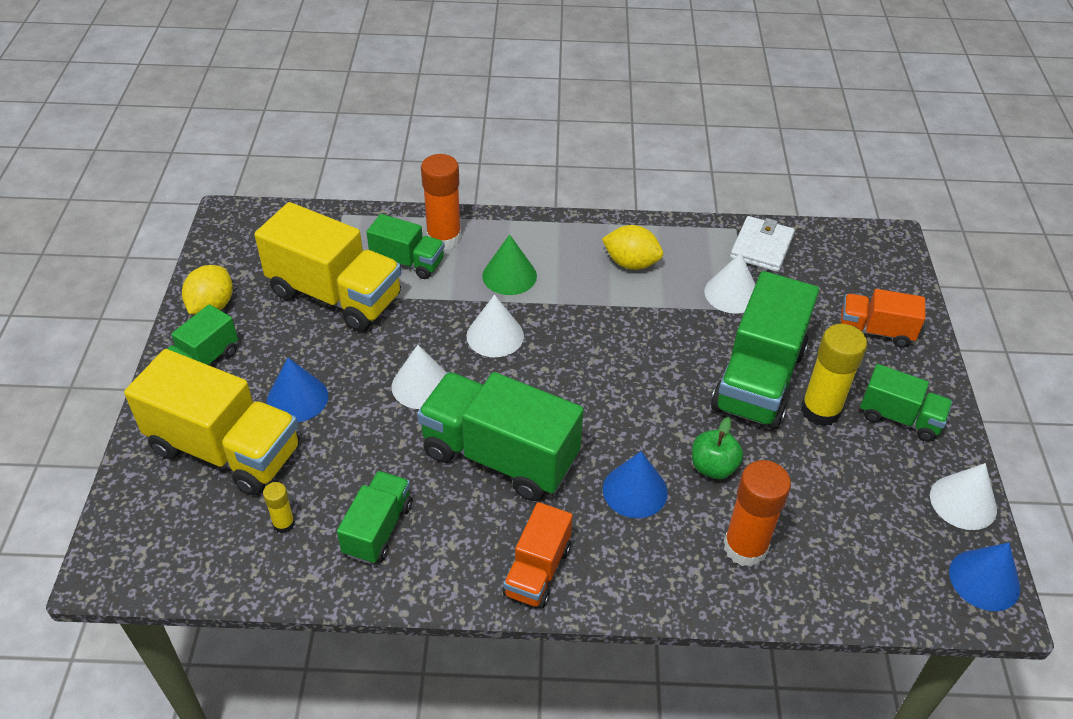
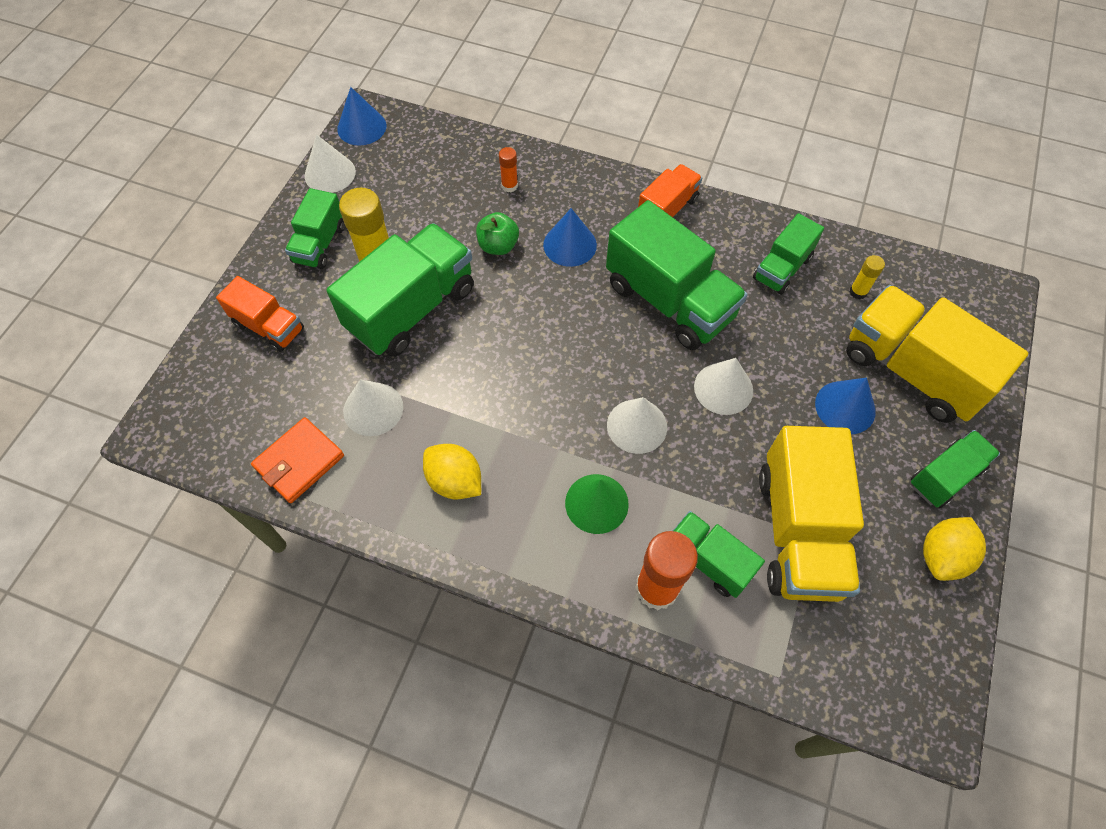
camera: 160 degrees left, 15 degrees up
(335, 295) = (799, 531): yellow truck -> yellow truck turned 135 degrees counterclockwise
(745, 547) = (509, 186): orange glue stick -> orange glue stick, size x0.49
(761, 247) = (299, 462): white wallet -> orange wallet
(899, 418) = (320, 244): green truck -> green truck turned 120 degrees counterclockwise

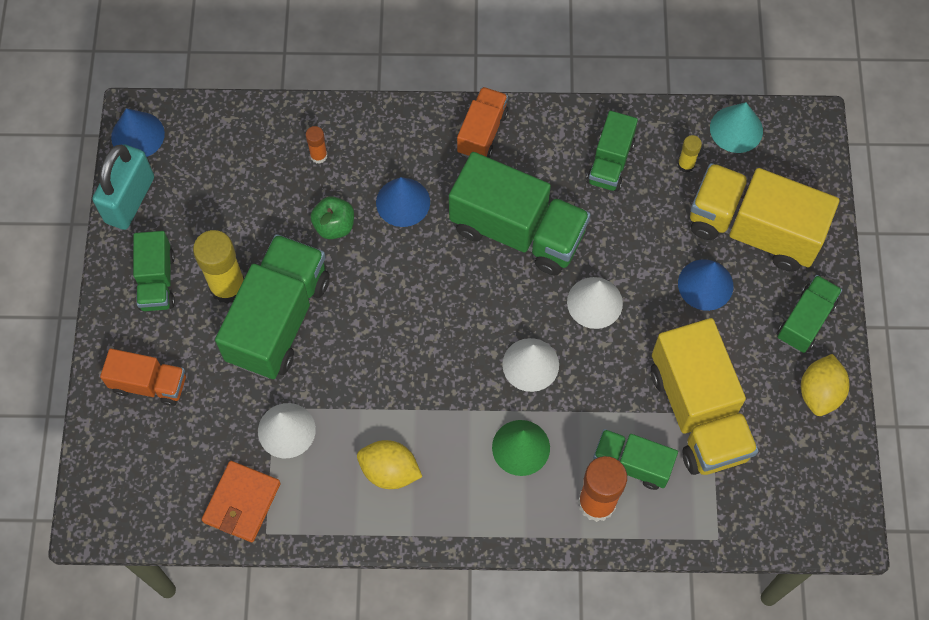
camera: 20 degrees left, 5 degrees up
(330, 173) = (130, 200): white cone -> turquoise padlock
(919, 275) = (736, 129): none -> turquoise cone

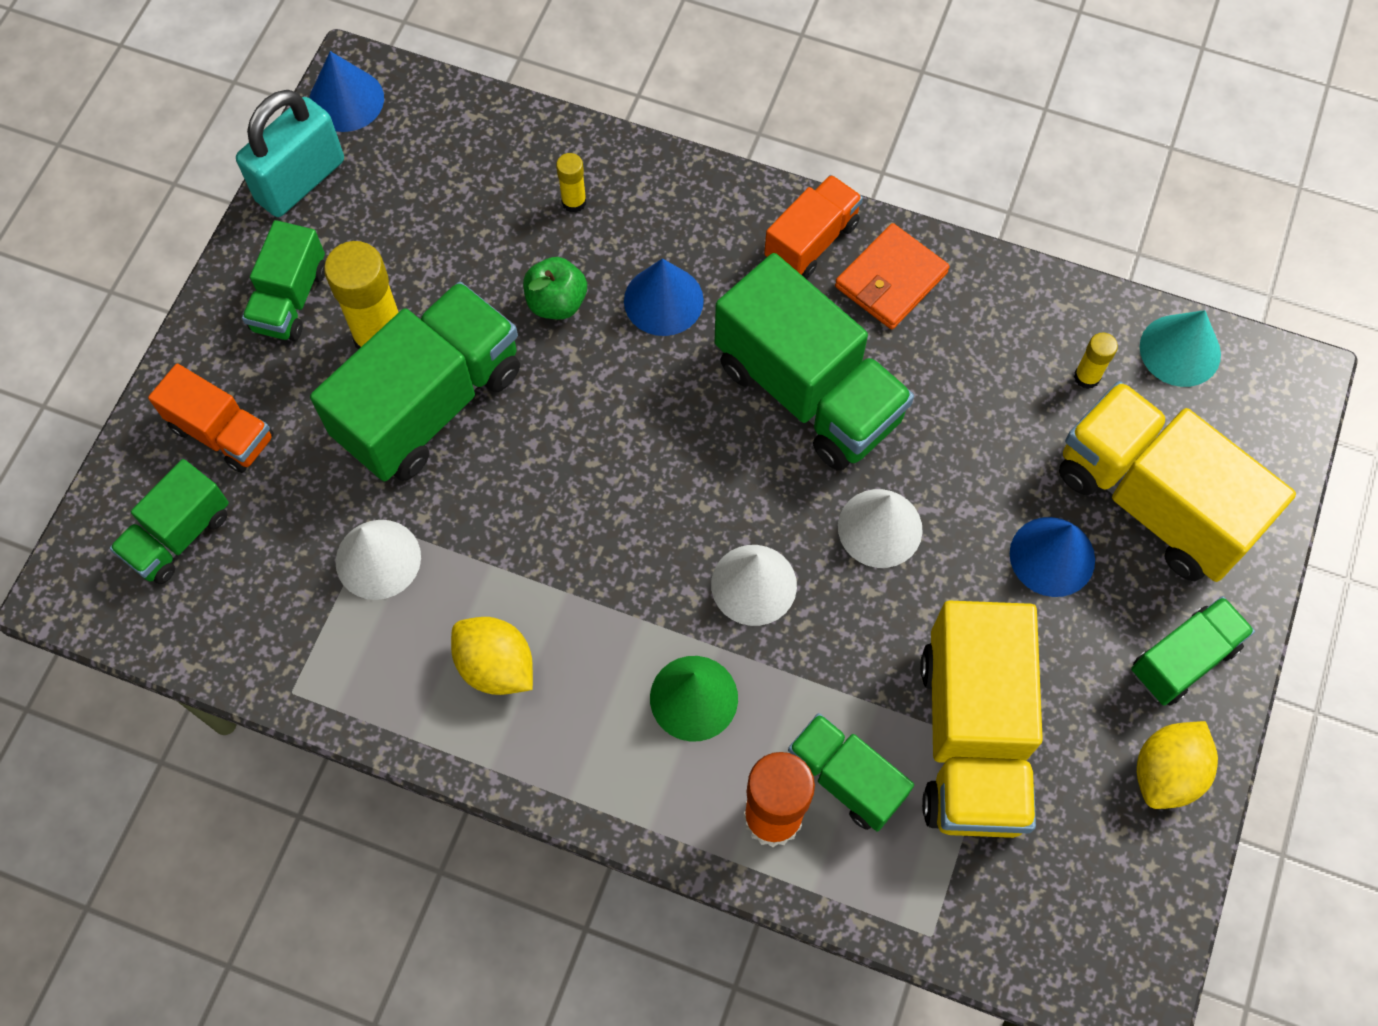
camera: 20 degrees right, 0 degrees up
(242, 502) = (276, 637): orange wallet -> orange wallet (891, 280)
(318, 156) = (574, 202): orange glue stick -> yellow glue stick
(610, 162) = (977, 339): green truck -> green truck (179, 535)

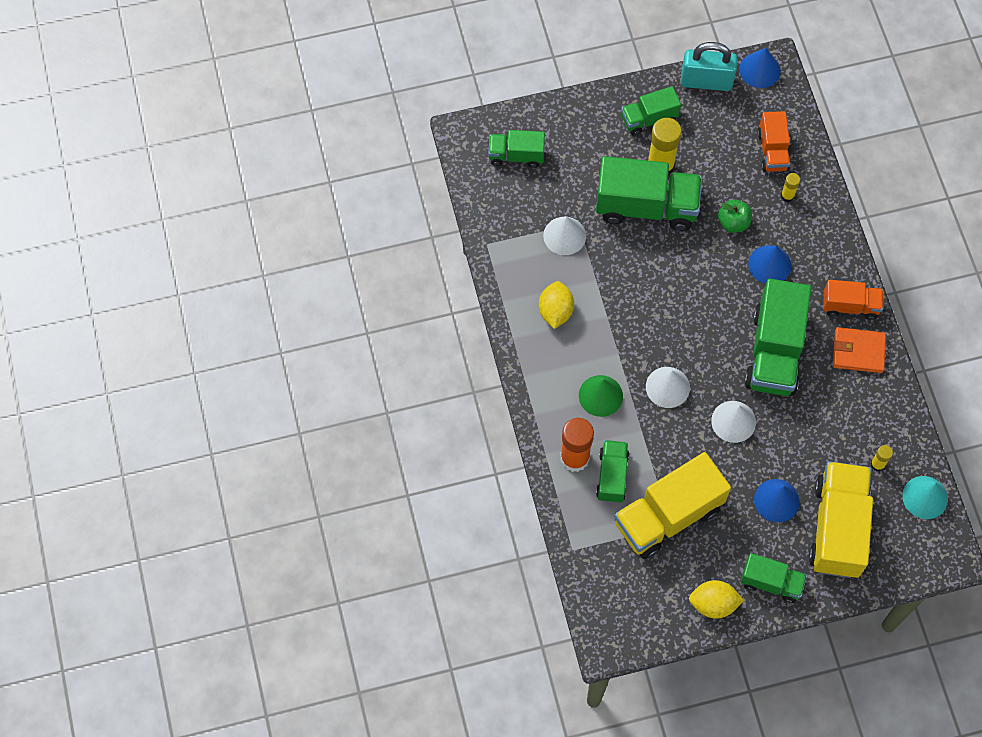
camera: 55 degrees right, 0 degrees up
(222, 432) = (570, 138): orange truck -> orange truck (772, 151)

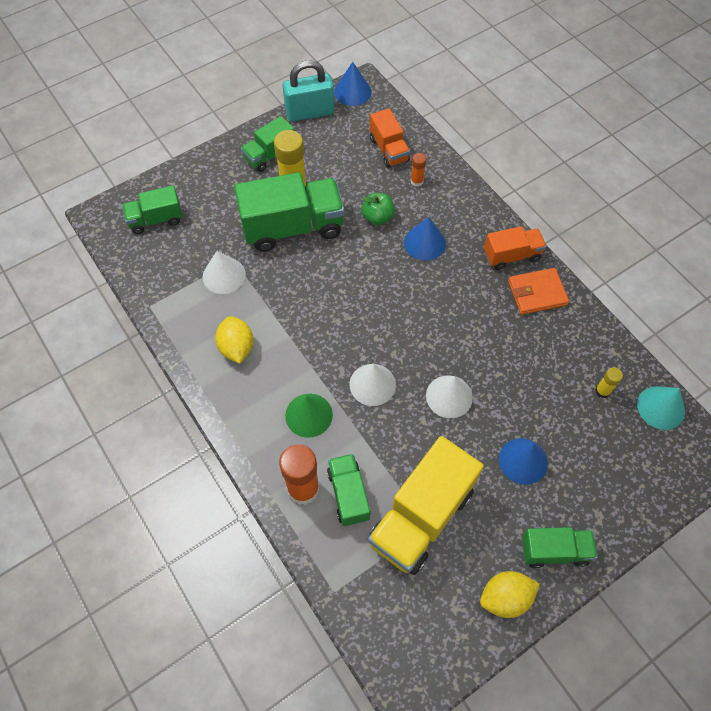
camera: 20 degrees left, 5 degrees down
(774, 352) = (461, 318): green truck -> none
(787, 196) = (416, 181): yellow glue stick -> orange glue stick
(837, 528) = (593, 468): yellow truck -> none

